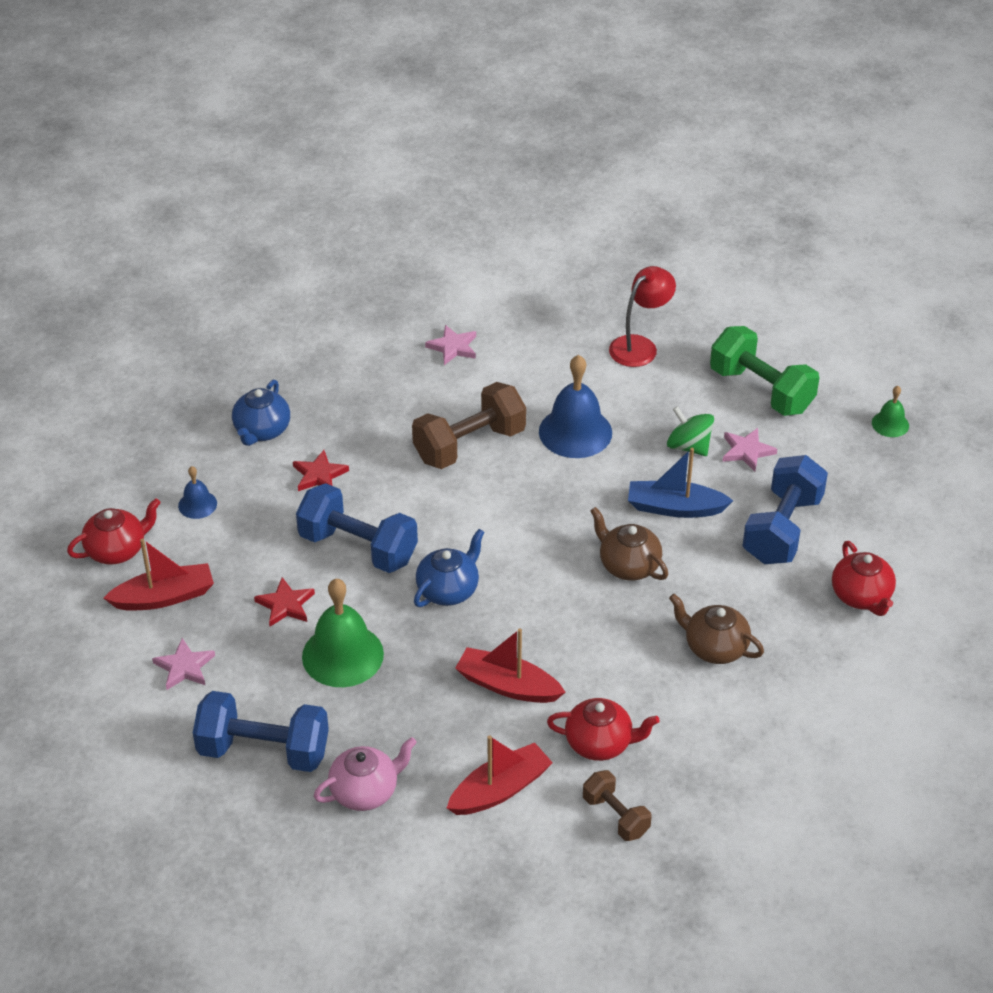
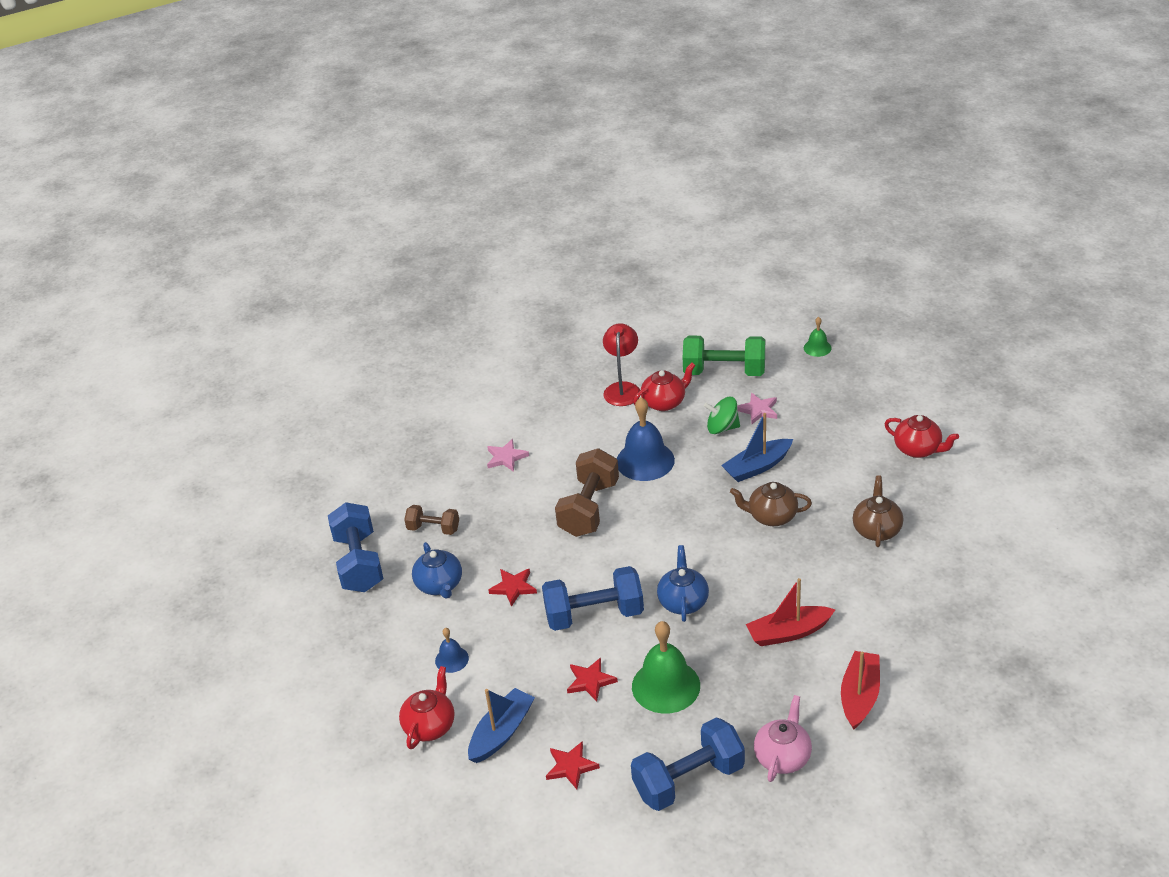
camera: 35 degrees left, 5 degrees down
(164, 597) = (501, 732): red boat -> blue boat
(184, 667) = (571, 767): pink star -> red star
(599, 743) = (881, 628): red teapot -> red teapot (664, 402)
(615, 816) = (942, 662): brown dumbbell -> brown dumbbell (433, 529)
(714, 648) = (876, 530): brown teapot -> brown teapot turned 105 degrees clockwise
(782, 529) = (831, 440): blue dumbbell -> blue dumbbell (359, 563)

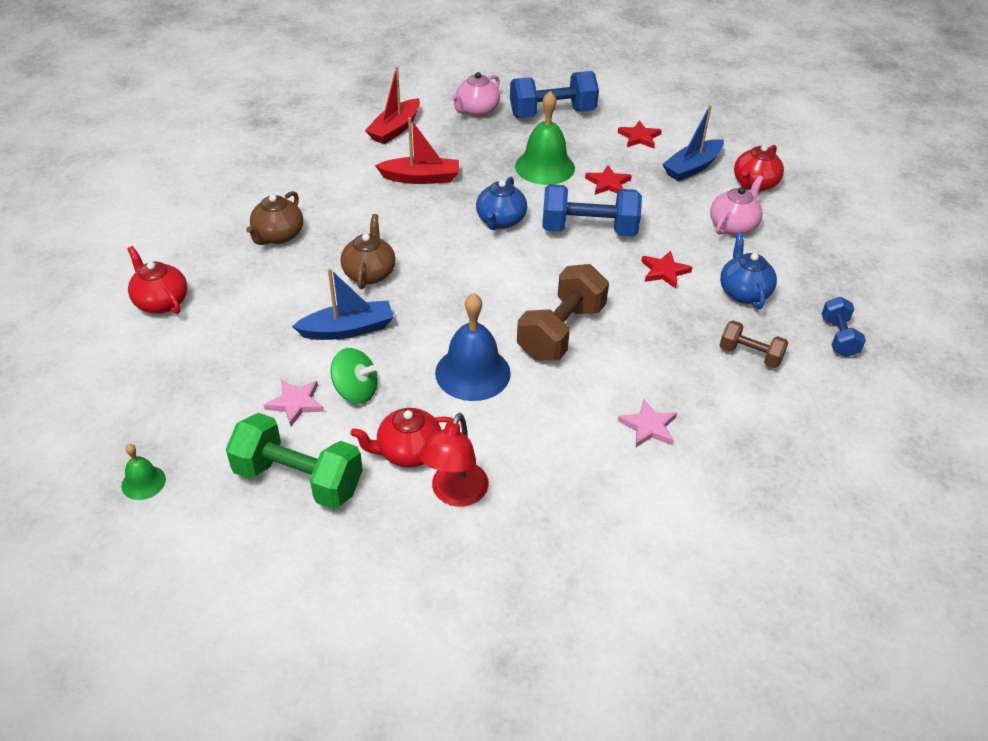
camera: 170 degrees left, 5 degrees up
(359, 563) = (838, 337): blue dumbbell -> blue dumbbell, size x0.57
(451, 659) = (733, 226): blue bell -> pink teapot
(771, 516) = (369, 273): brown teapot -> brown teapot turned 105 degrees counterclockwise

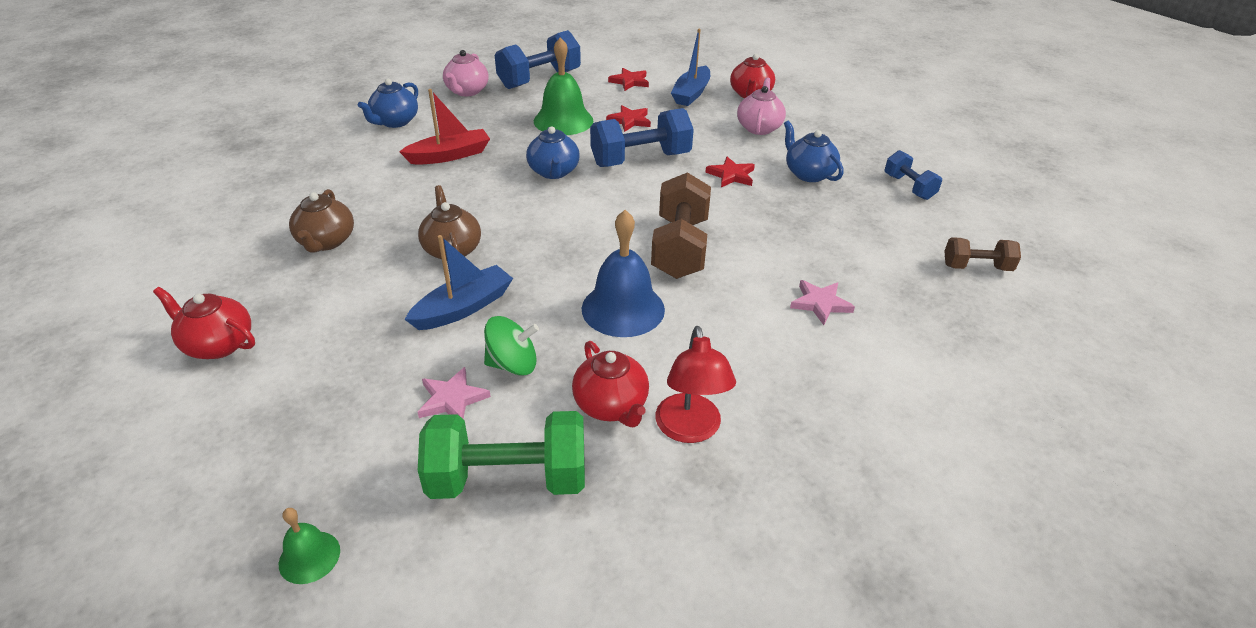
camera: 25 degrees left, 5 degrees down
(395, 129) = (395, 122): red boat -> blue teapot
(408, 452) = (611, 405): red teapot -> red teapot turned 75 degrees counterclockwise
(750, 355) = (854, 220): brown dumbbell -> brown dumbbell (976, 267)

